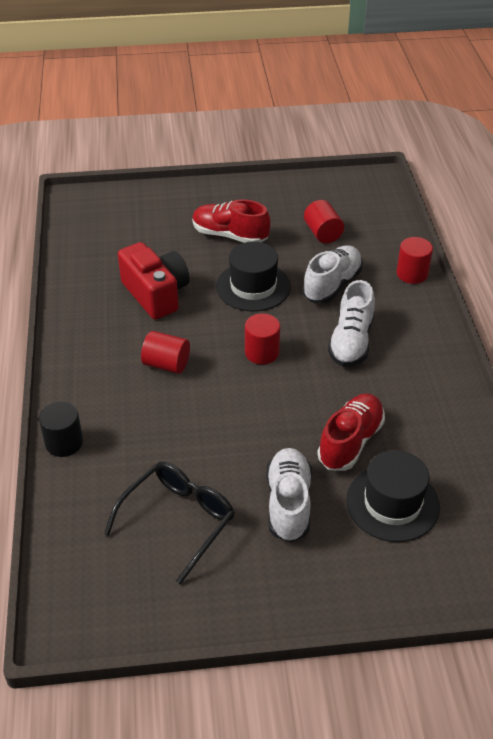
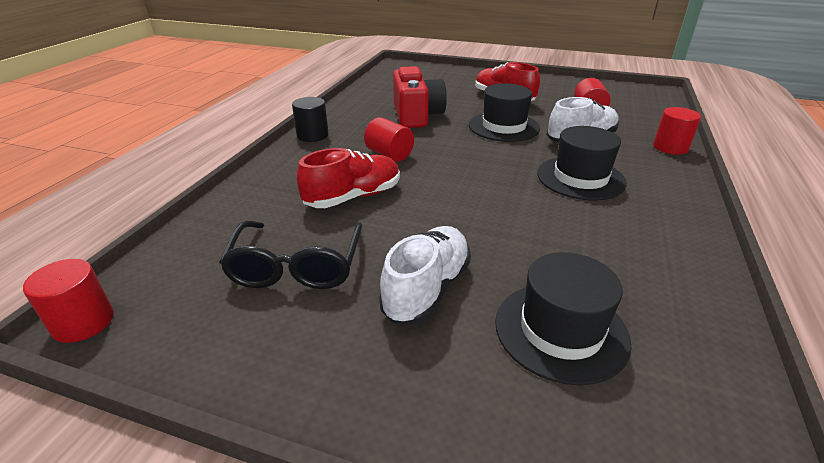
camera: 25 degrees right, 10 degrees down
(64, 442) = (256, 181): black cylinder -> black cylinder (312, 135)
(178, 520) = (296, 266): black glasses -> black glasses turned 120 degrees clockwise
(262, 352) = (483, 166): red cylinder -> red cylinder (83, 322)
(350, 442) = (536, 254): red shoe -> red shoe (353, 197)
(351, 341) = (580, 178): white shoe -> black hat

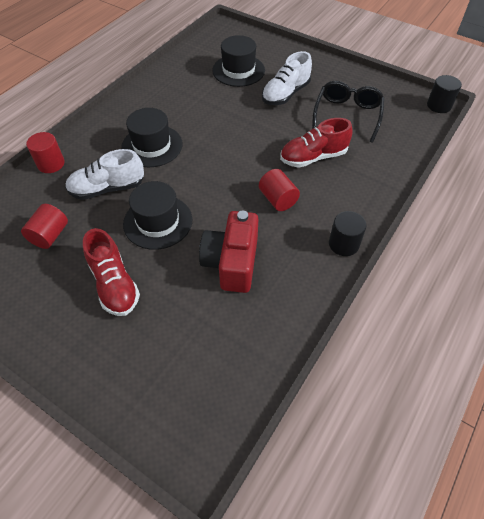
camera: 165 degrees left, 20 degrees up
(83, 322) = (439, 105): red cylinder -> black cylinder

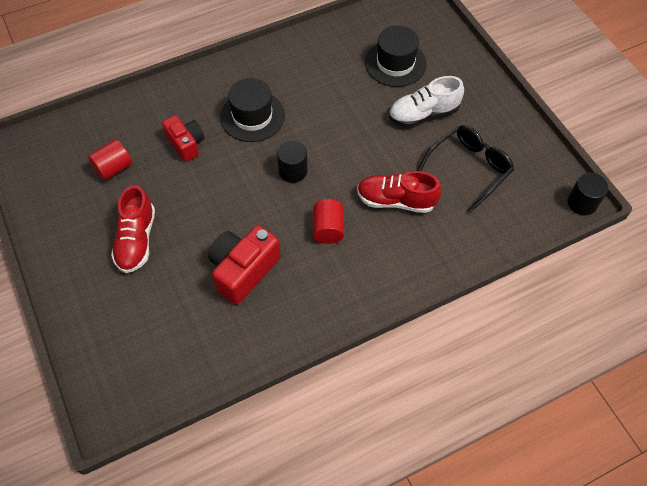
camera: 30 degrees right, 5 degrees up
(51, 164) = (154, 95): red cylinder -> none
(107, 188) = (186, 144): white shoe -> red camera
(158, 222) = (207, 199): black hat -> none
(343, 244) = (355, 304): black cylinder -> black cylinder (293, 171)

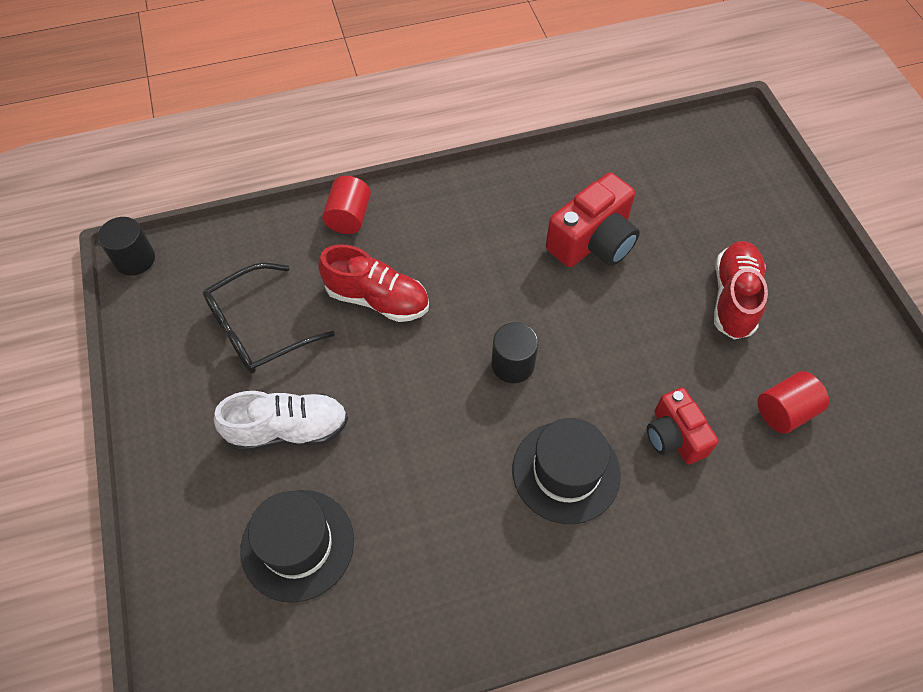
camera: 170 degrees left, 0 degrees up
(328, 229) = (478, 275): red cylinder -> red cylinder (349, 217)

